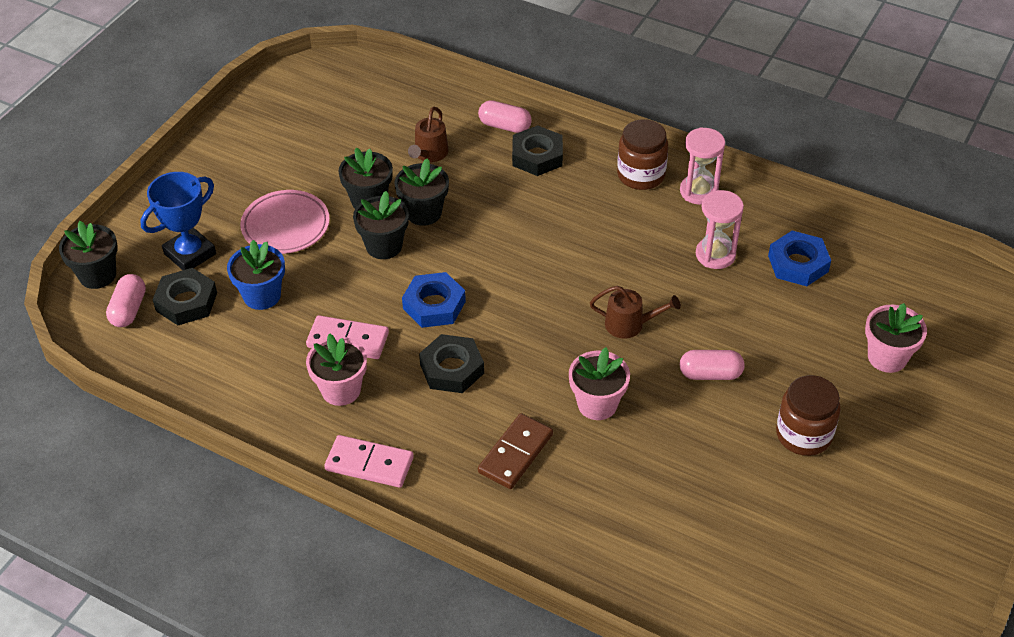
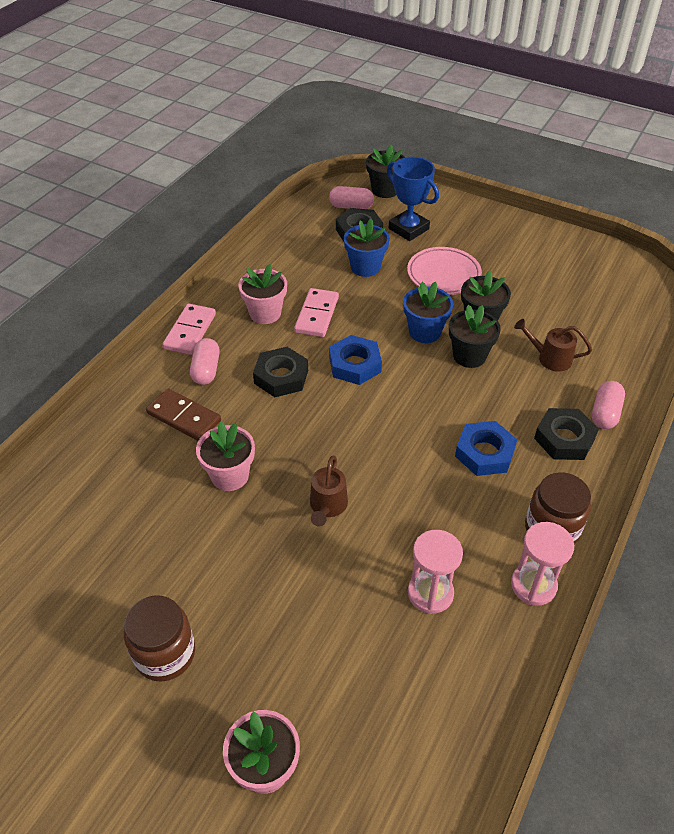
camera: 90 degrees right, 0 degrees up
(384, 246) = (425, 332): black flower pot -> blue flower pot
(710, 374) = (257, 572): pink capsule -> pink capsule (206, 370)
(798, 264) = (421, 683): blue nut -> blue nut (484, 453)

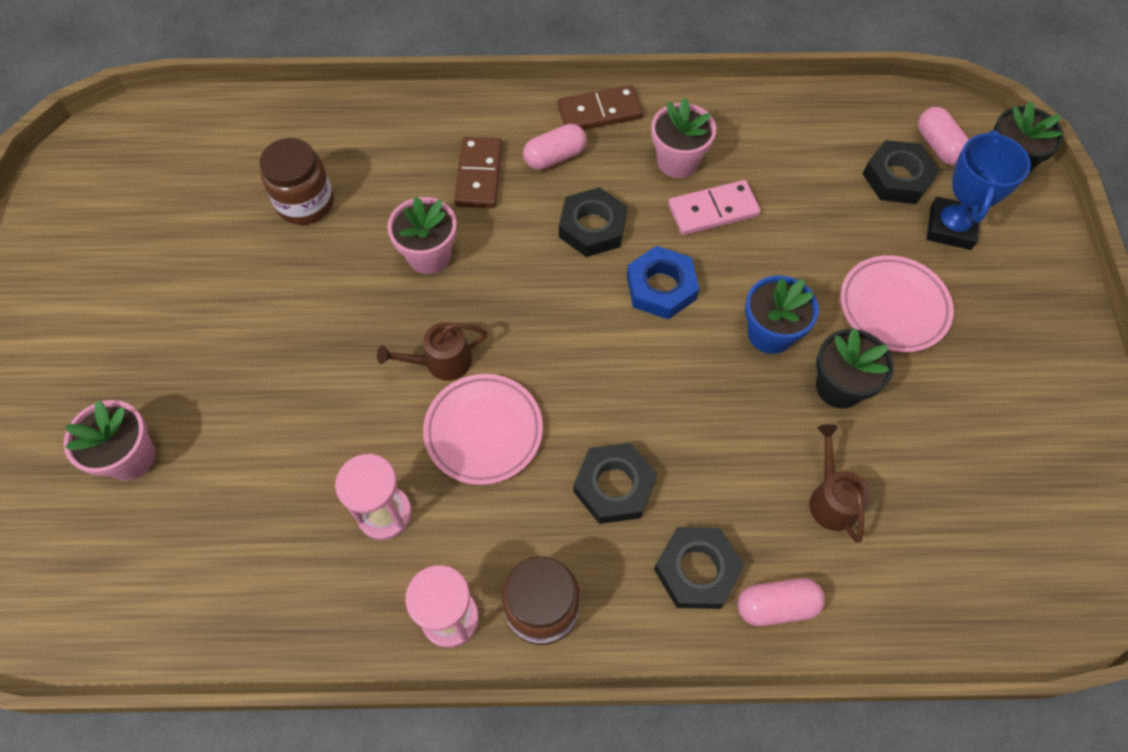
camera: 60 degrees right, 15 degrees up
(165, 653) = (206, 316): brown jar -> brown jar (305, 203)
(190, 331) = (599, 112): pink domino -> brown domino
(365, 267) = (836, 217): blue flower pot -> none
(400, 505) = (483, 431): none -> pink plate
(469, 356) = (764, 401): black flower pot -> none
(484, 453) = (614, 486): blue nut -> black nut

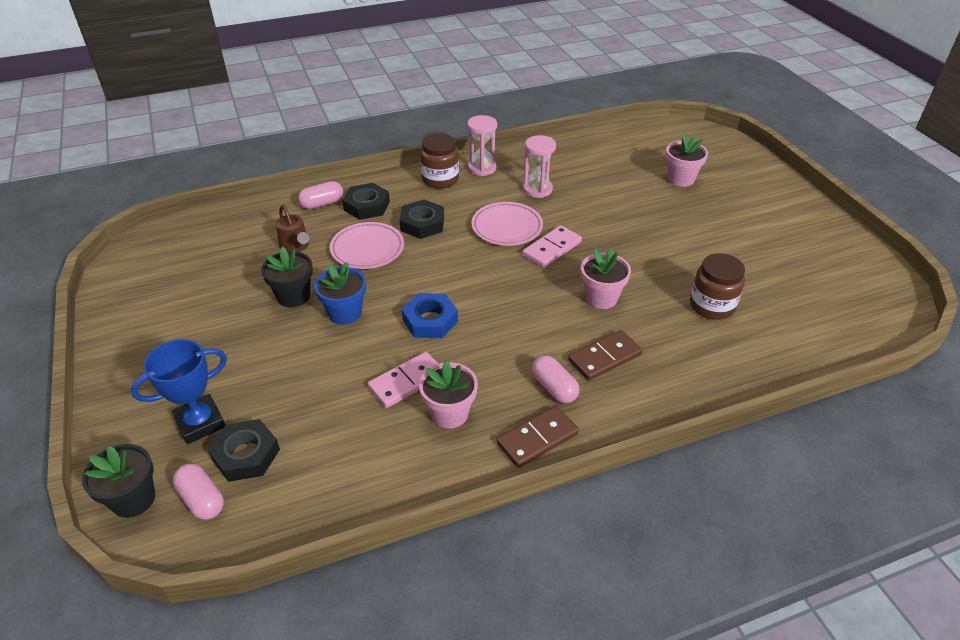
camera: 160 degrees right, 20 degrees down
(441, 362) = (552, 249): brown watering can -> pink domino
(479, 175) = (604, 357): brown domino -> brown domino turned 75 degrees clockwise
(555, 157) = (554, 388): pink capsule -> pink capsule turned 75 degrees counterclockwise
(592, 227) = (497, 345): black nut -> none
(893, 307) = (254, 351): pink plate -> pink plate (367, 249)
(950, 227) = (200, 423): blue trophy -> blue trophy turned 60 degrees clockwise

